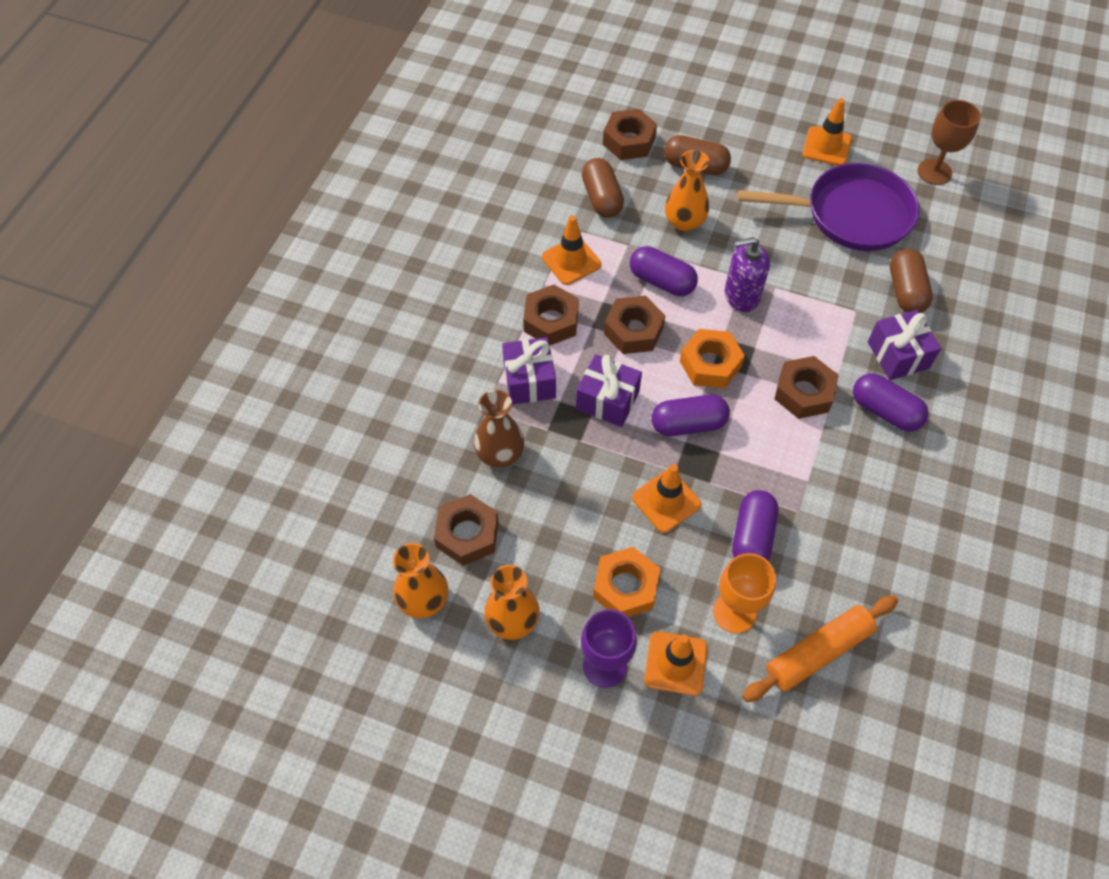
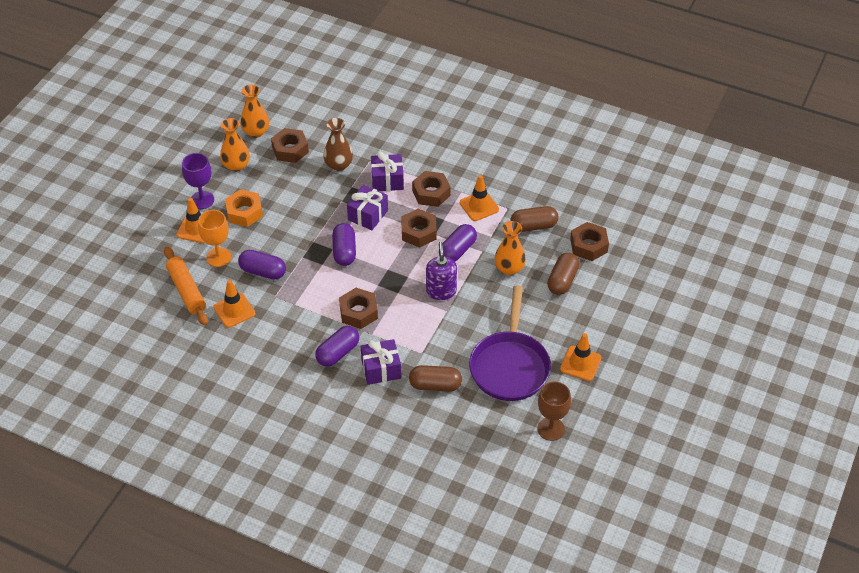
camera: 95 degrees right, 10 degrees down
(666, 501) = (294, 235): orange traffic cone -> orange traffic cone (234, 310)
(710, 364) = (387, 267): orange nut -> none

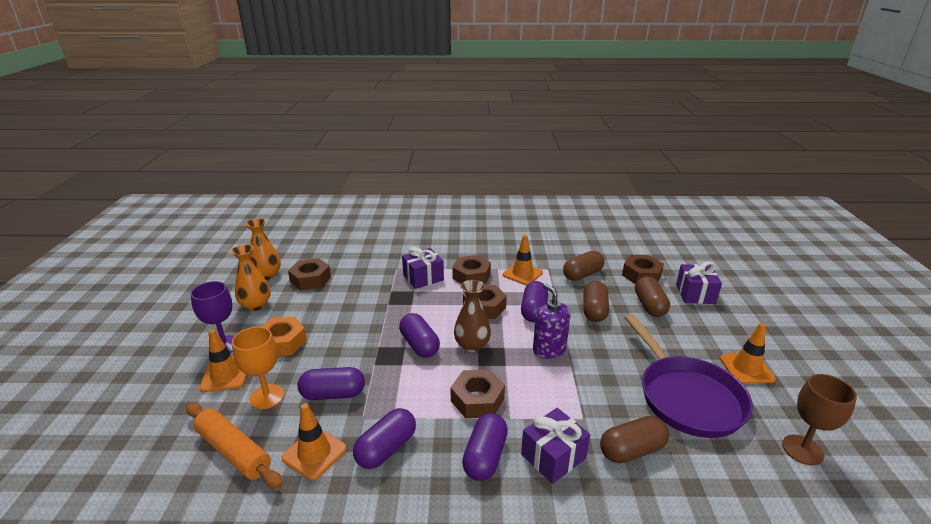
camera: 25 degrees left, 20 degrees down
(279, 324) = (386, 449): none -> purple capsule
(338, 165) = (367, 278): brown vase -> brown vase (472, 345)
(368, 215) = (423, 308): purple gift -> purple gift (695, 294)
(509, 268) = (594, 310): orange vase -> brown capsule

